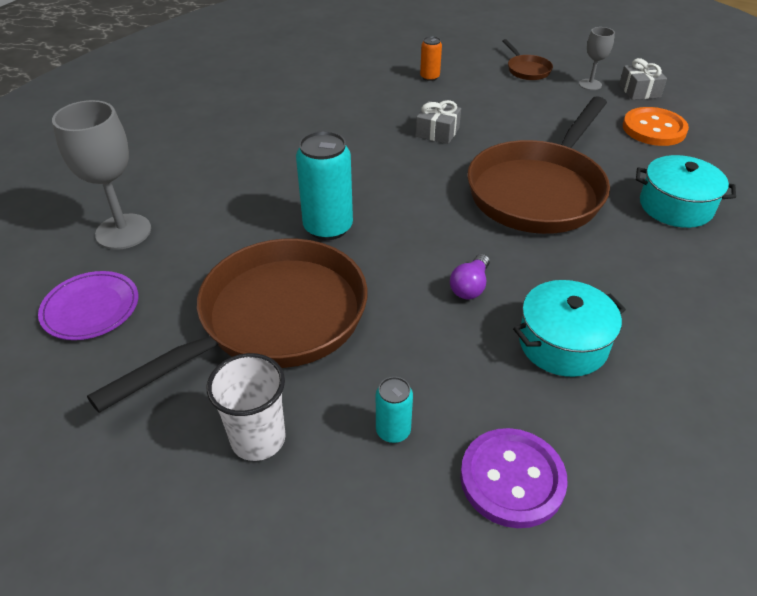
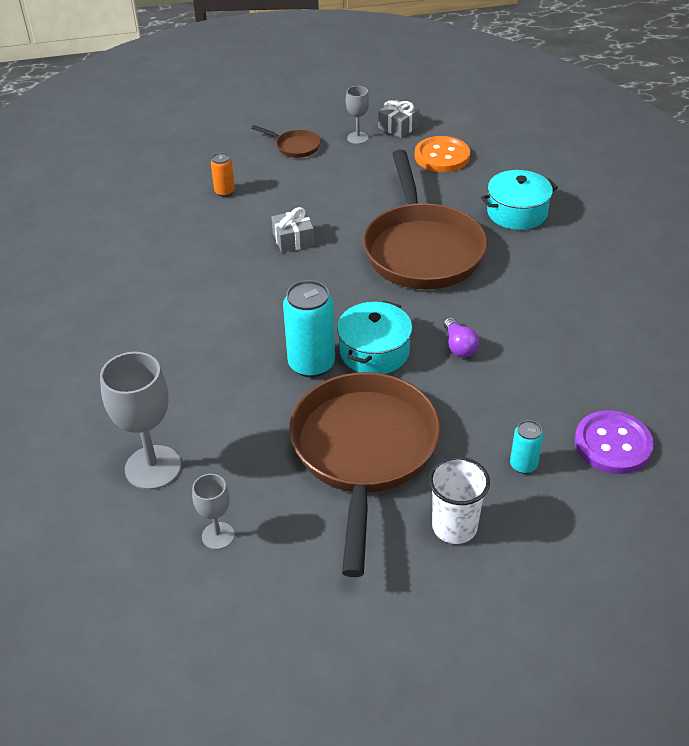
camera: 40 degrees left, 0 degrees up
(91, 308) = (218, 536): purple plate -> grey goblet
(563, 343) = (552, 348): turquoise pot -> turquoise pot (374, 351)

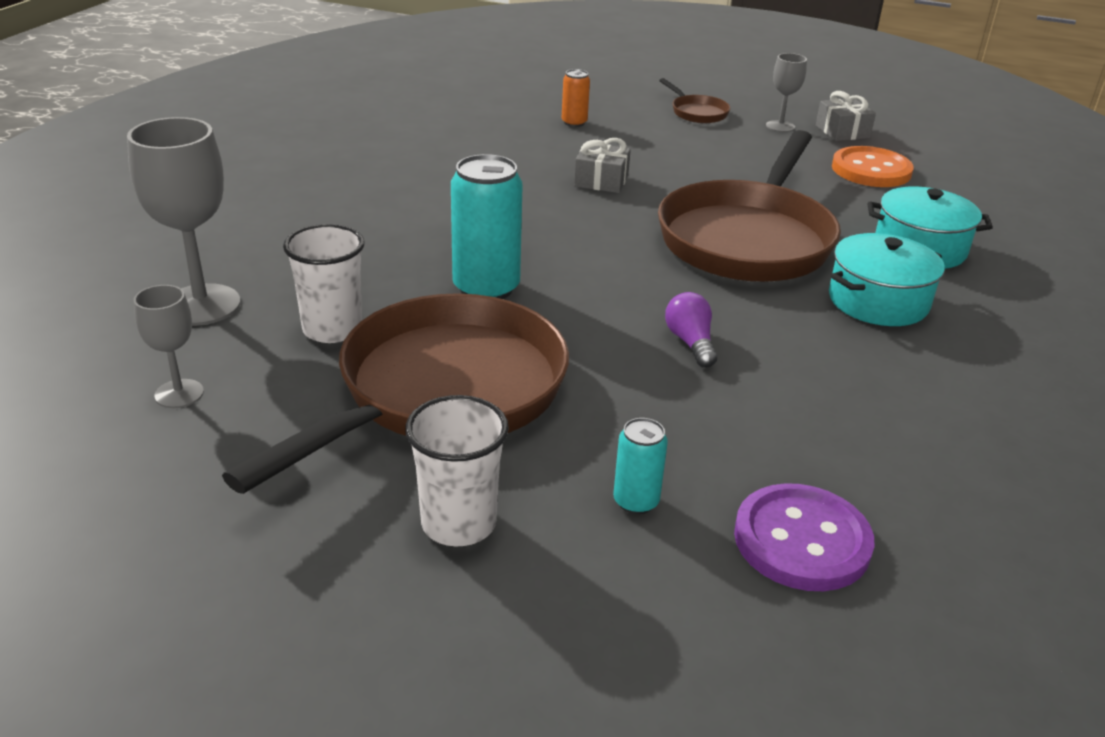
camera: 30 degrees right, 10 degrees down
(255, 442) = (332, 329): none -> white cup
(374, 351) = (574, 306): turquoise pot -> turquoise pot (878, 301)
(459, 346) = (690, 342): purple light bulb -> purple light bulb turned 150 degrees clockwise

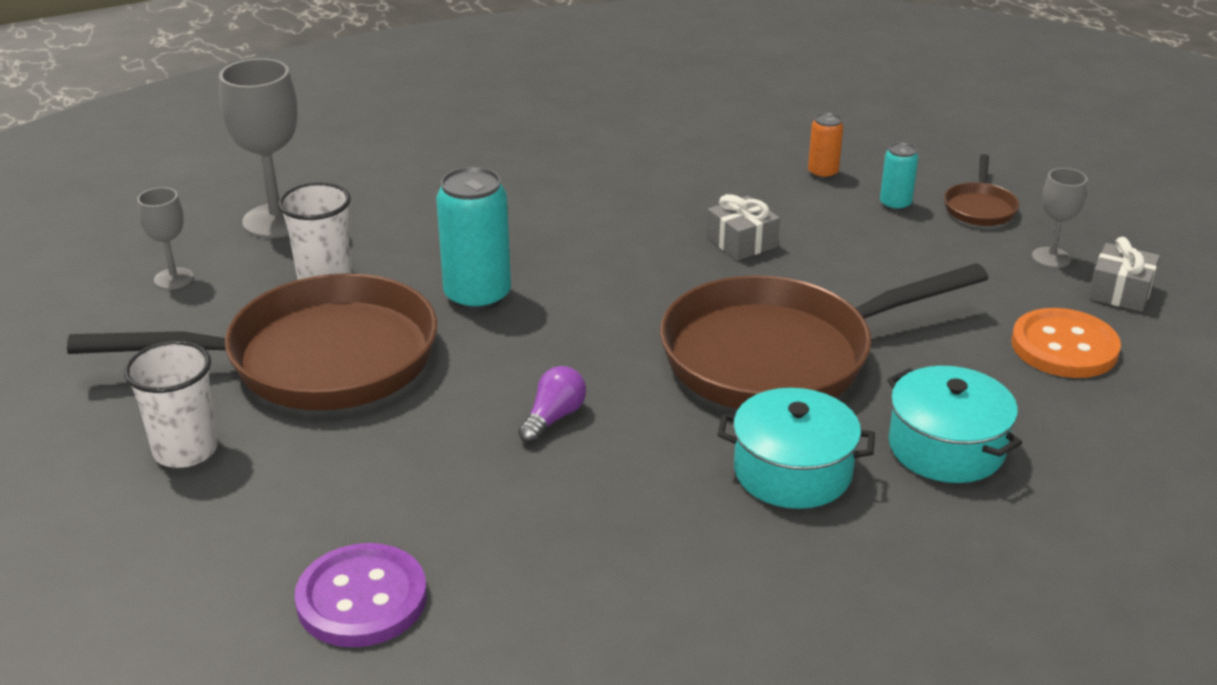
camera: 45 degrees right, 0 degrees up
(636, 501) = (306, 504): turquoise can -> turquoise can (895, 204)

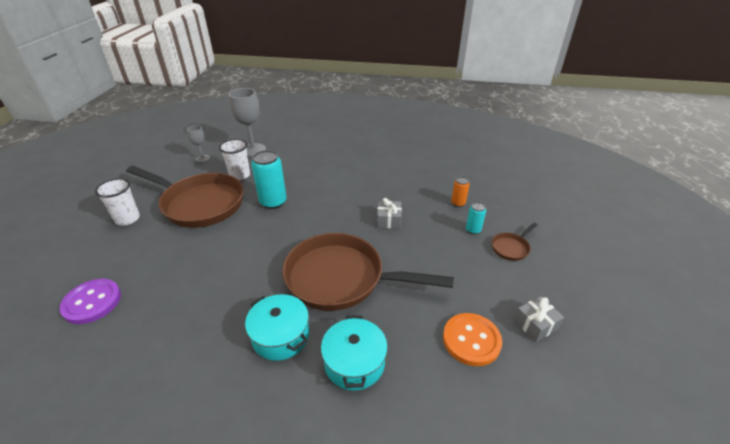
camera: 35 degrees right, 5 degrees up
(553, 418) = (234, 263): purple light bulb -> none
(1051, 258) = (518, 289): grey goblet -> none

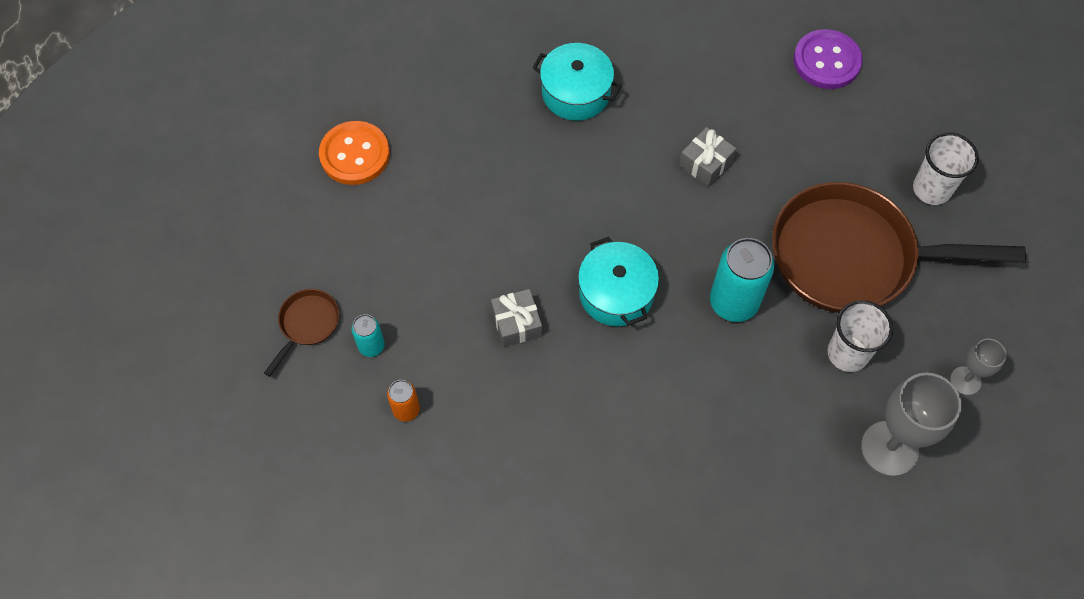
camera: 160 degrees right, 25 degrees up
(341, 278) = (542, 188): brown pan -> none
(354, 362) = (480, 90): turquoise pot -> turquoise pot (616, 293)
(535, 324) = (277, 199): grey gift -> grey gift (705, 163)

